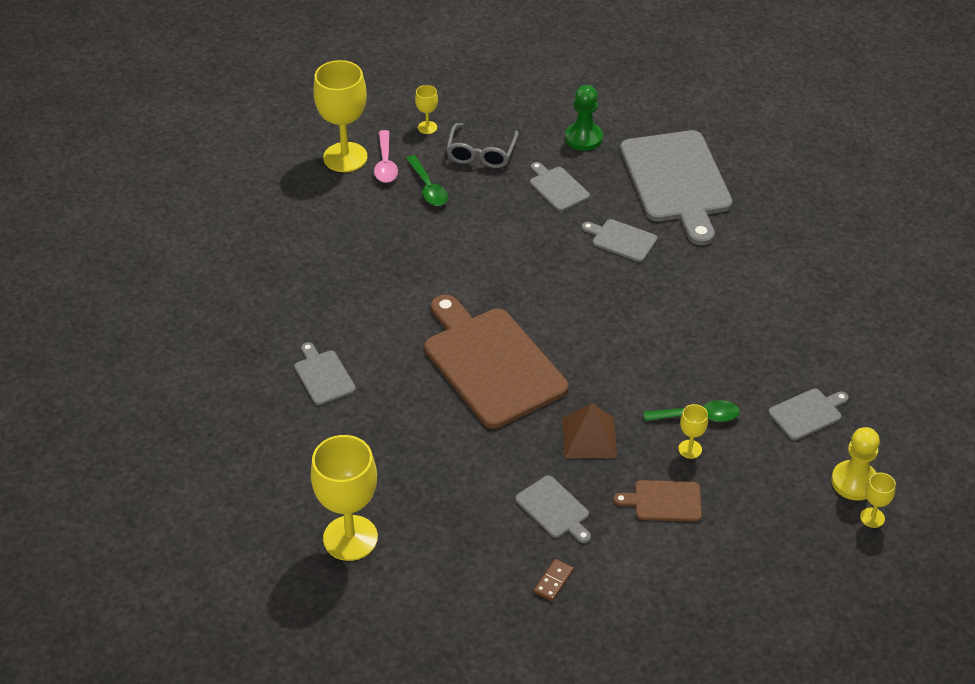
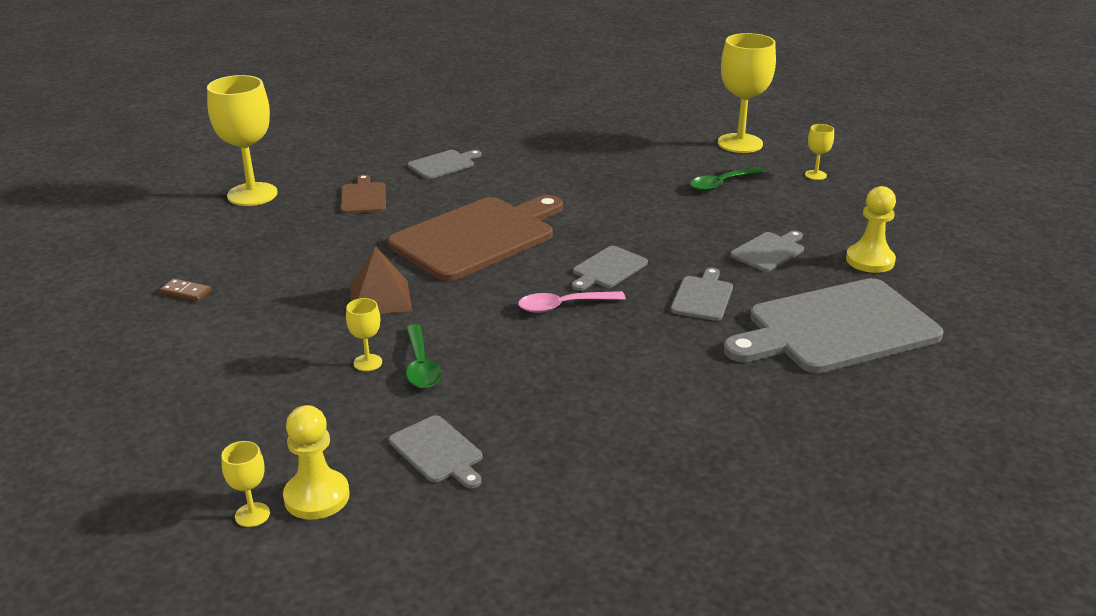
camera: 80 degrees right, 15 degrees down
(385, 164) = (744, 161): pink spoon -> pink spoon (564, 306)
(481, 153) = (796, 205): grey glasses -> none
(554, 509) = (280, 286): grey cutting board -> grey cutting board (608, 269)
(583, 138) = (870, 260): green pawn -> yellow pawn
(664, 501) = (288, 349): brown cutting board -> brown cutting board (363, 197)

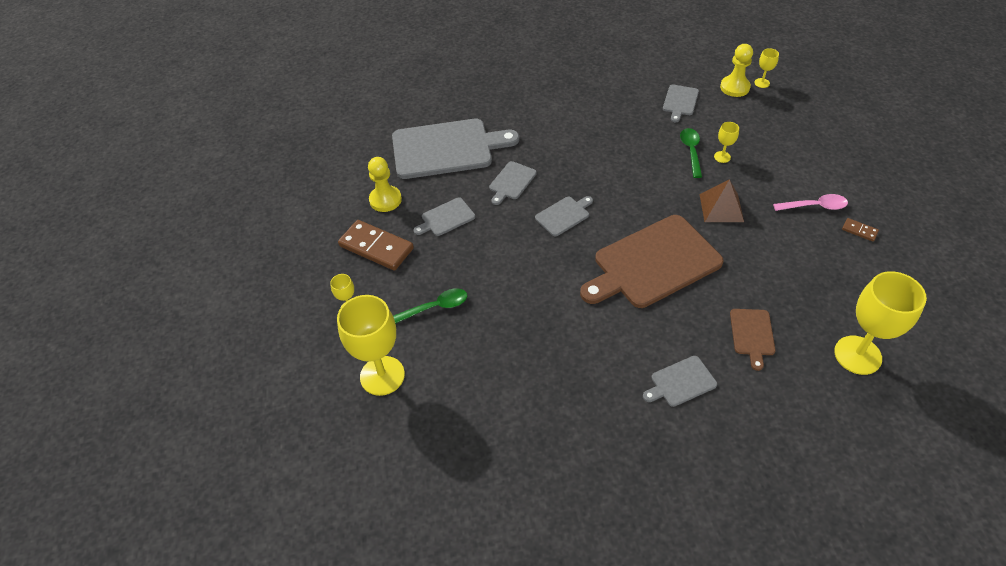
camera: 165 degrees left, 20 degrees up
(438, 451) = (680, 102): grey cutting board -> grey cutting board turned 135 degrees counterclockwise
(564, 306) = (601, 185): pink spoon -> pink spoon (814, 206)
(834, 218) = (376, 247): none -> brown domino

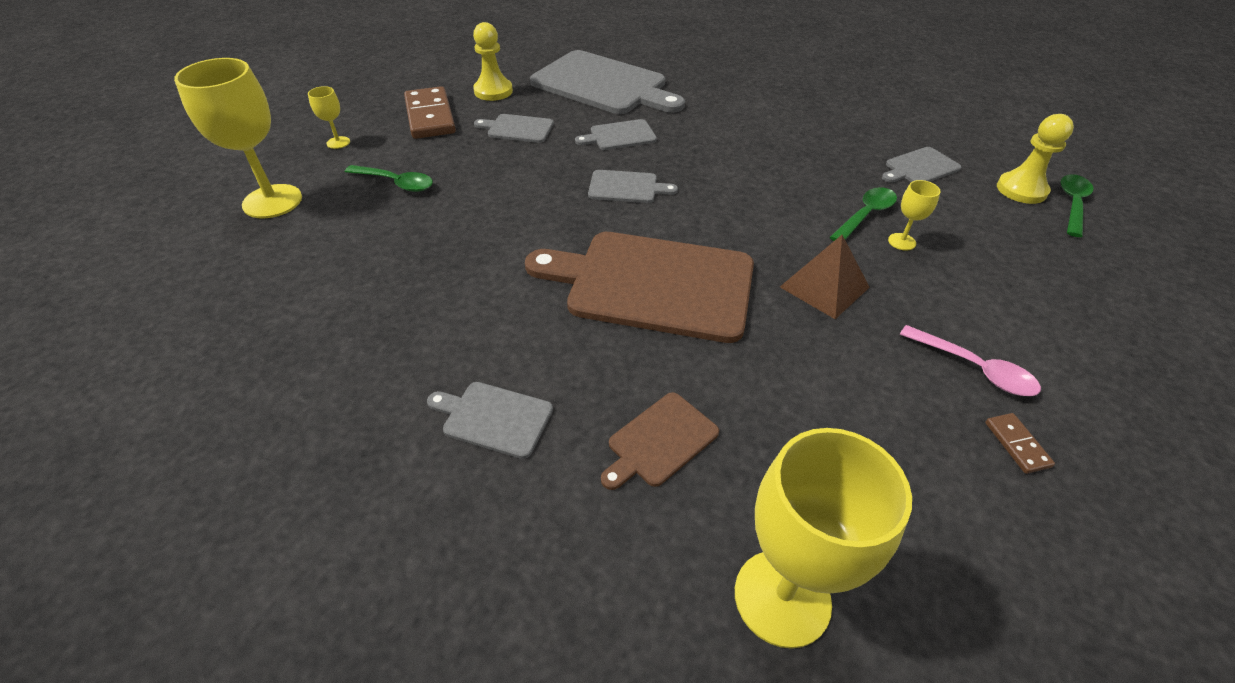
camera: 40 degrees right, 5 degrees down
(762, 83) = (1072, 204): yellow goblet -> green spoon

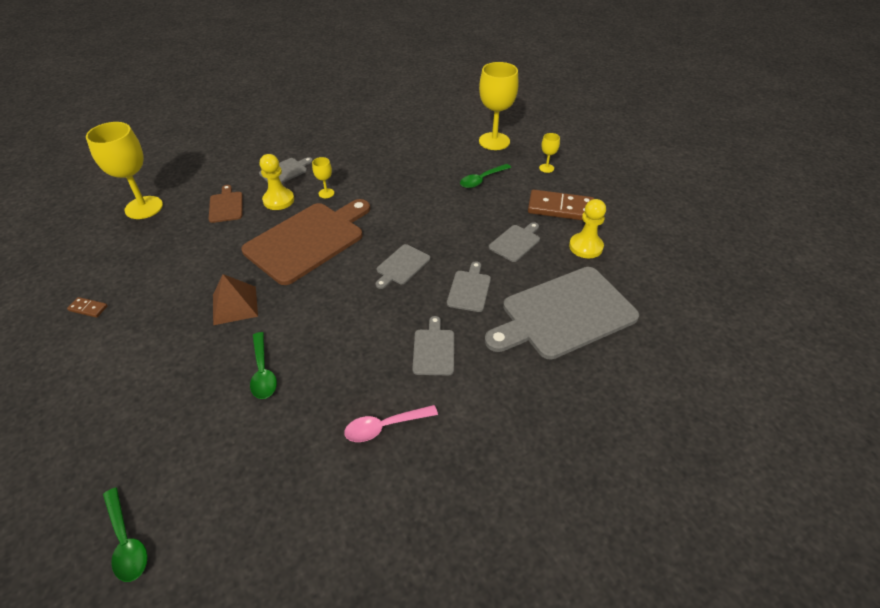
camera: 120 degrees right, 0 degrees up
(901, 242) = (223, 372): yellow goblet -> yellow goblet (326, 193)
(920, 167) = (273, 461): grey cutting board -> grey cutting board (433, 349)
(974, 368) = (126, 327): pink spoon -> pink spoon (385, 426)
(1021, 190) = (178, 517): yellow pawn -> yellow pawn (278, 200)

